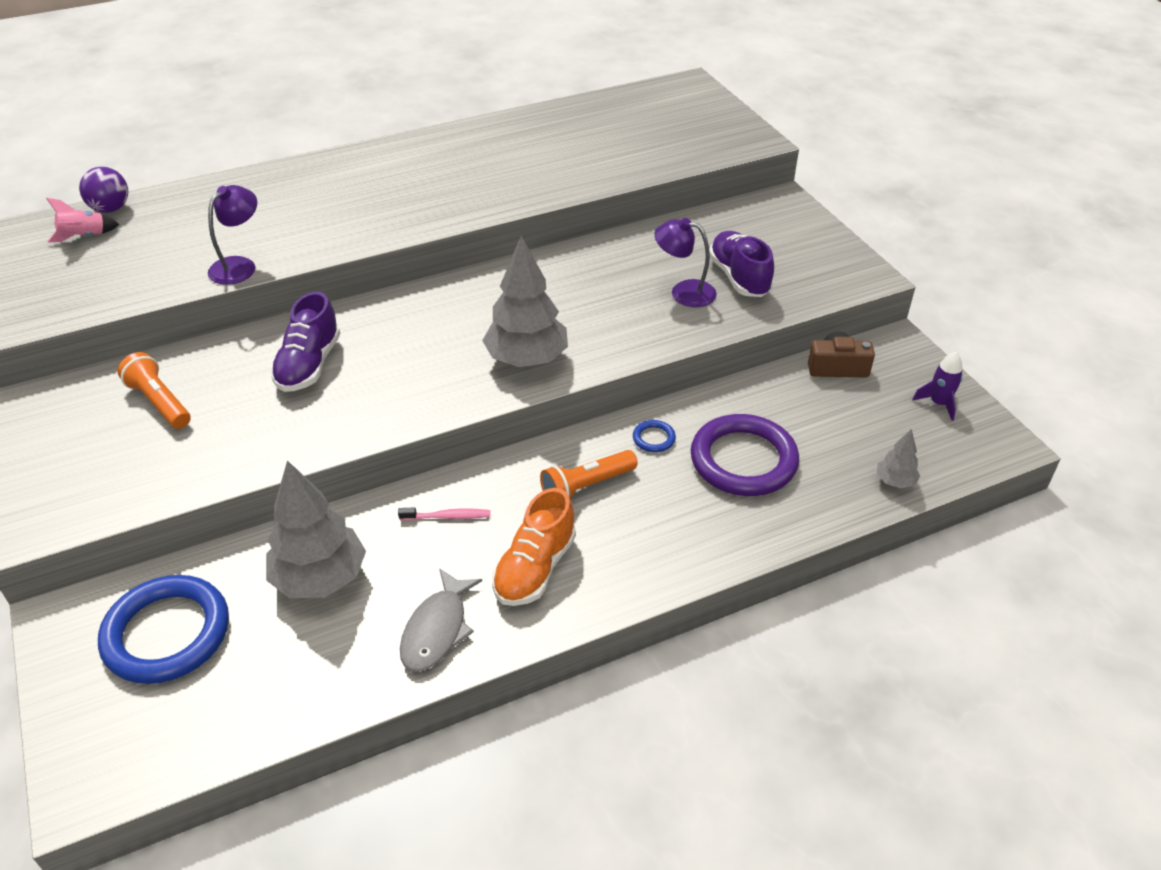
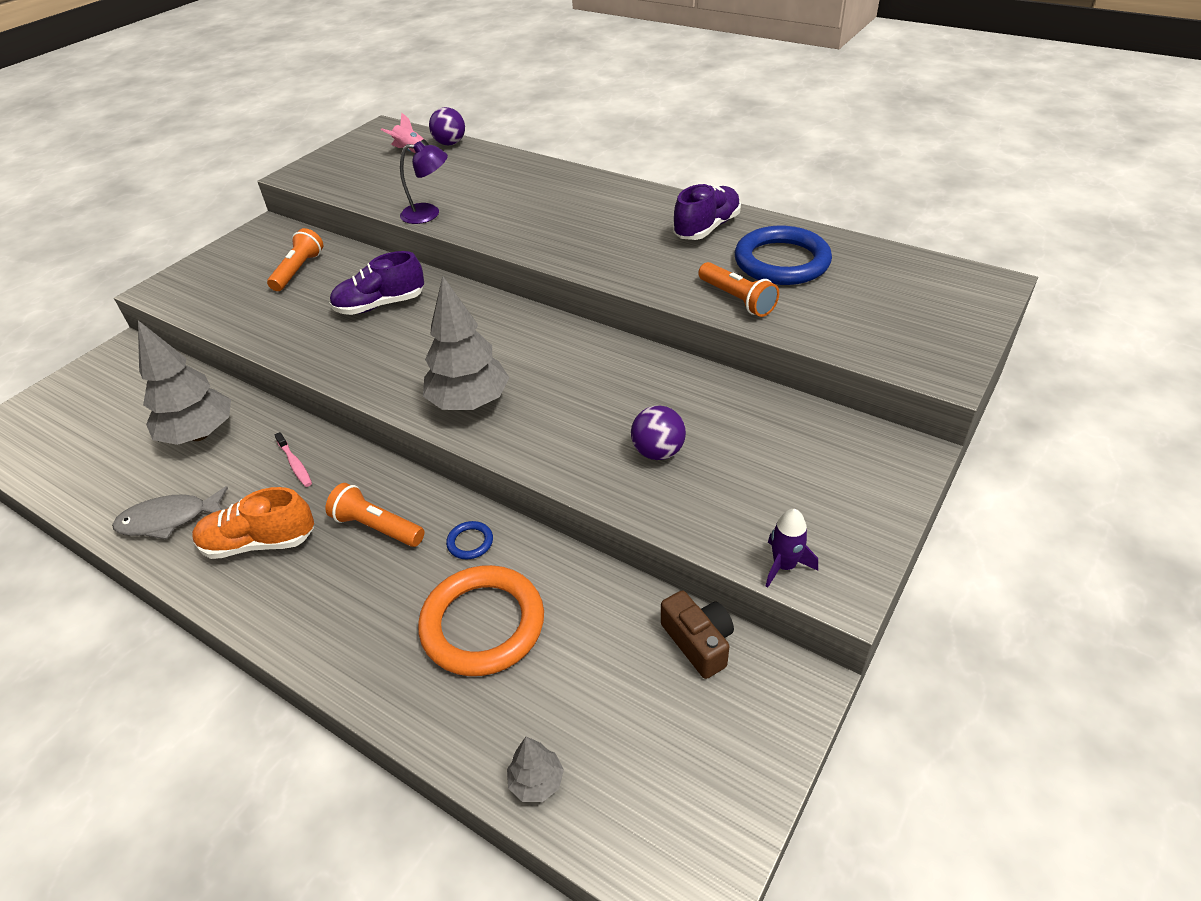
camera: 60 degrees right, 0 degrees up
(167, 633) = (123, 396): blue ring -> blue ring (781, 261)
(591, 173) = (737, 299): none -> orange flashlight
(684, 292) = (658, 452): purple lamp -> purple ball
(739, 277) = (723, 480): purple shoe -> purple shoe (706, 228)
(743, 460) = (483, 624): purple ring -> orange ring
(939, 403) = (716, 776): purple rocket -> purple rocket (784, 565)

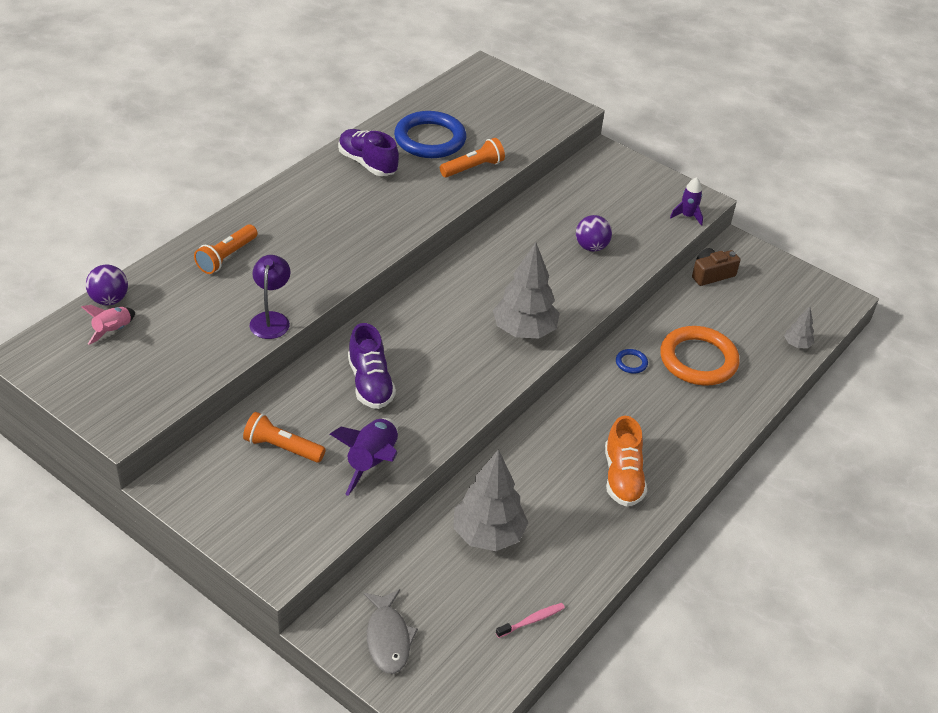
camera: 90 degrees left, 0 degrees up
(169, 519) = (593, 539): grey fish -> grey fish (388, 638)
(269, 321) = (372, 463): none -> purple rocket
(295, 464) = (538, 463): pink toothbrush -> pink toothbrush (532, 620)
(377, 527) = (612, 411): orange flashlight -> orange flashlight (226, 257)

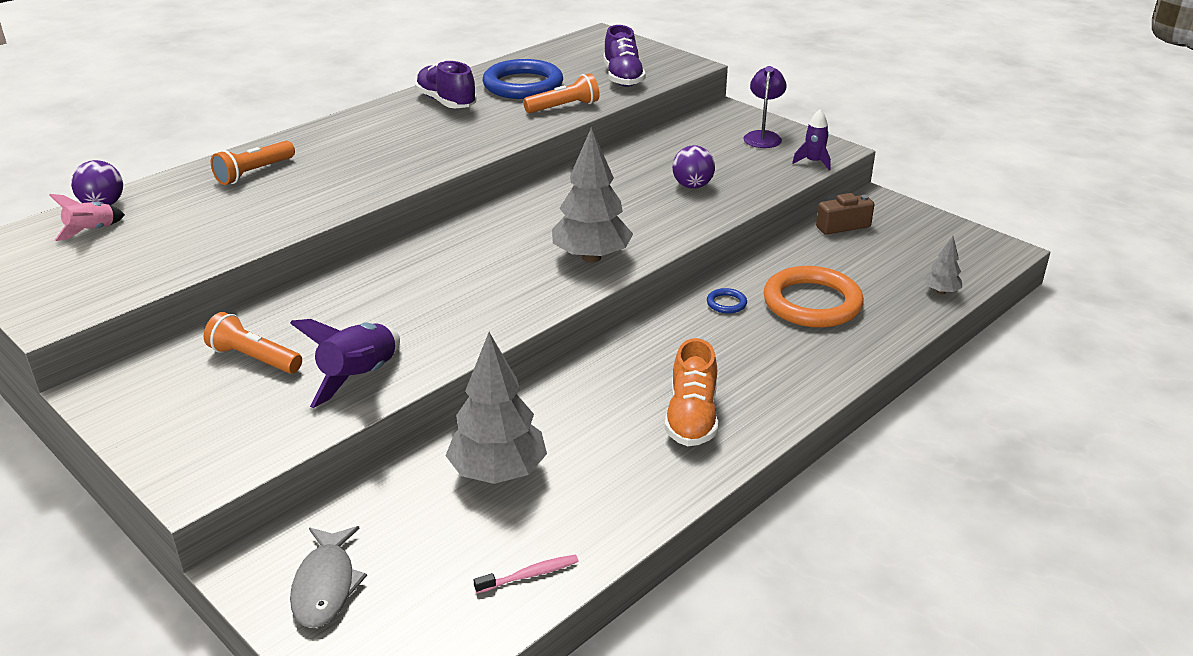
camera: 10 degrees right, 10 degrees down
(271, 319) = (279, 225): purple lamp -> purple lamp (763, 136)
(370, 383) = (387, 300): purple shoe -> purple shoe (623, 78)

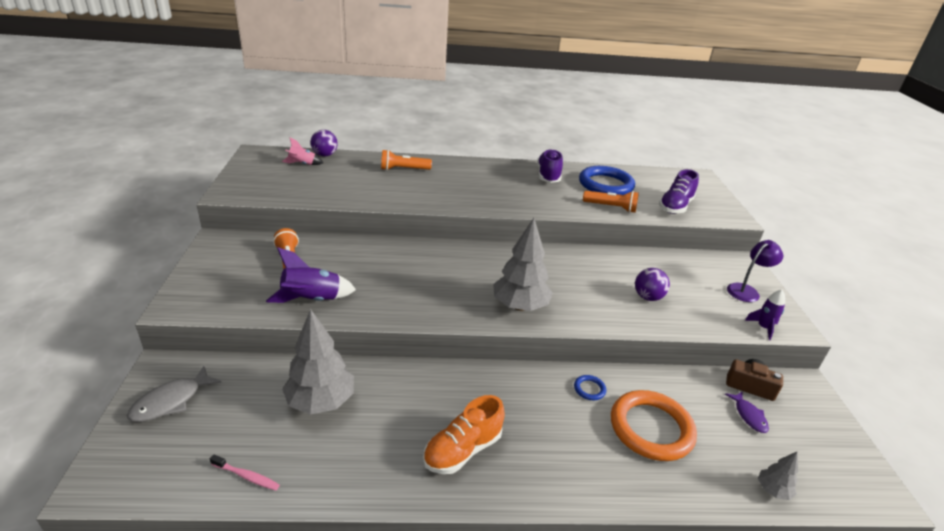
camera: 40 degrees right, 0 degrees up
(866, 248) = (749, 416): none -> purple fish

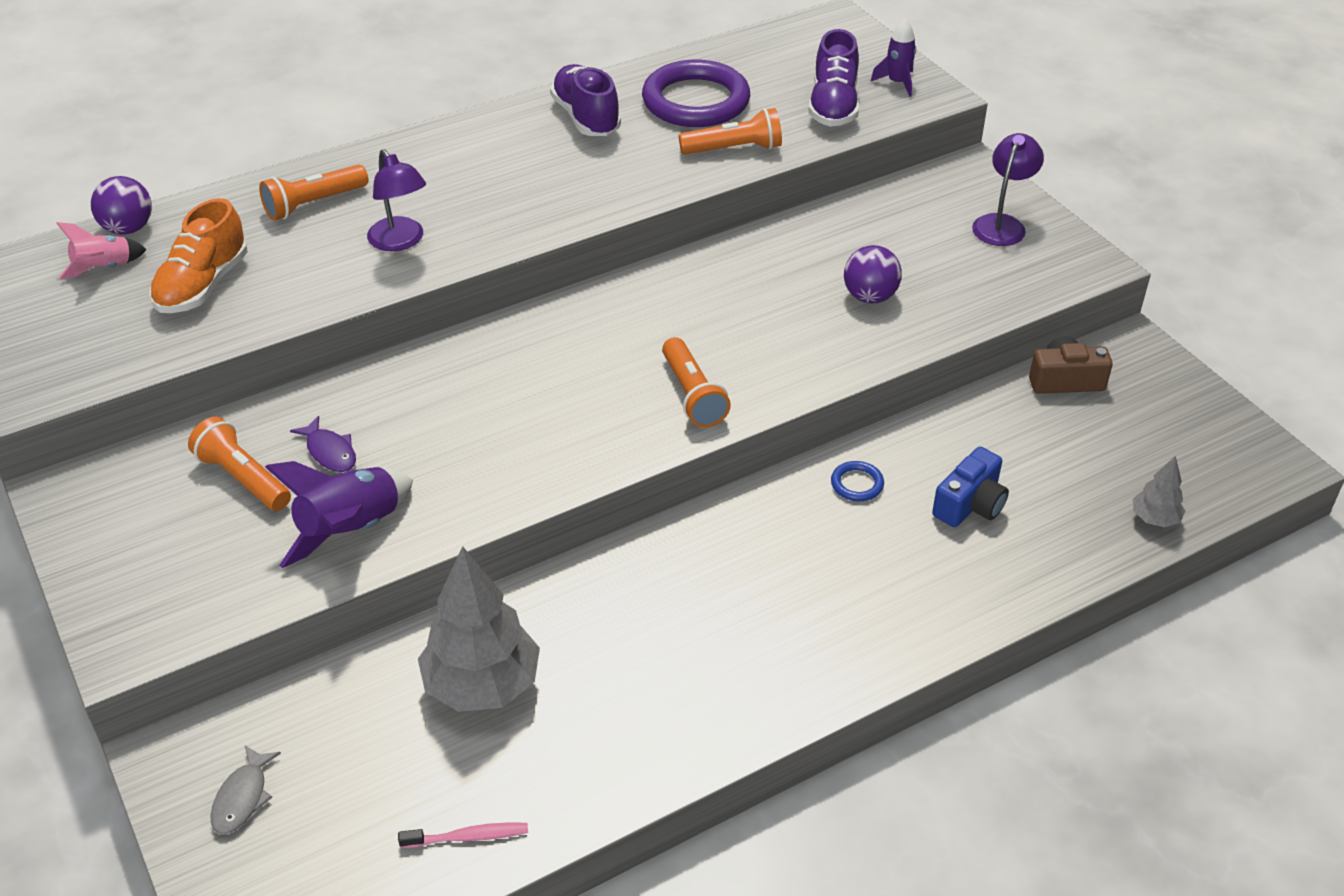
camera: 25 degrees left, 10 degrees up
(171, 401) = (242, 797): grey fish -> grey fish, size x0.66
(426, 193) = (400, 241): none -> purple lamp
(462, 450) = (742, 654): orange shoe -> orange shoe (203, 286)
(520, 306) = (692, 395): grey tree -> orange flashlight
(605, 185) = (696, 101): blue ring -> purple ring
(651, 428) = (970, 504): orange ring -> blue camera
(749, 416) = (1083, 427): purple fish -> purple fish (330, 452)
(763, 328) = (1053, 281): purple rocket -> purple rocket (897, 83)

